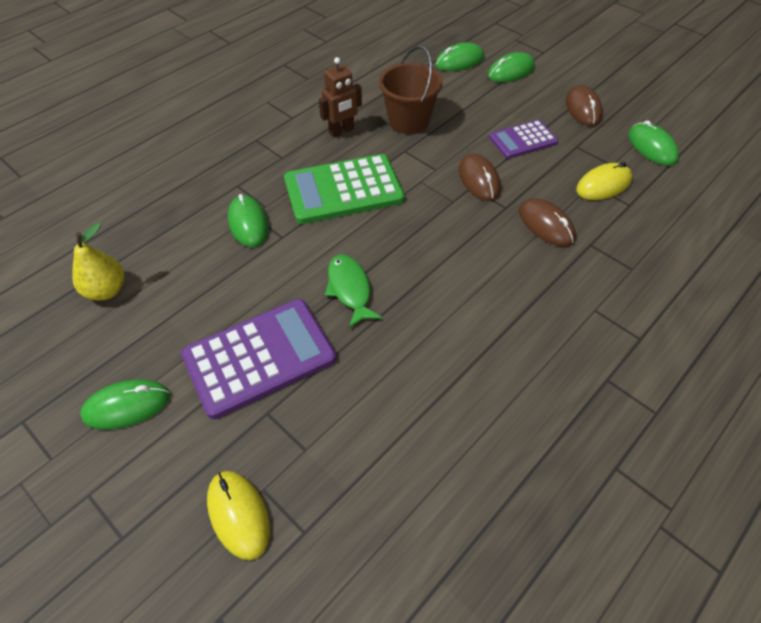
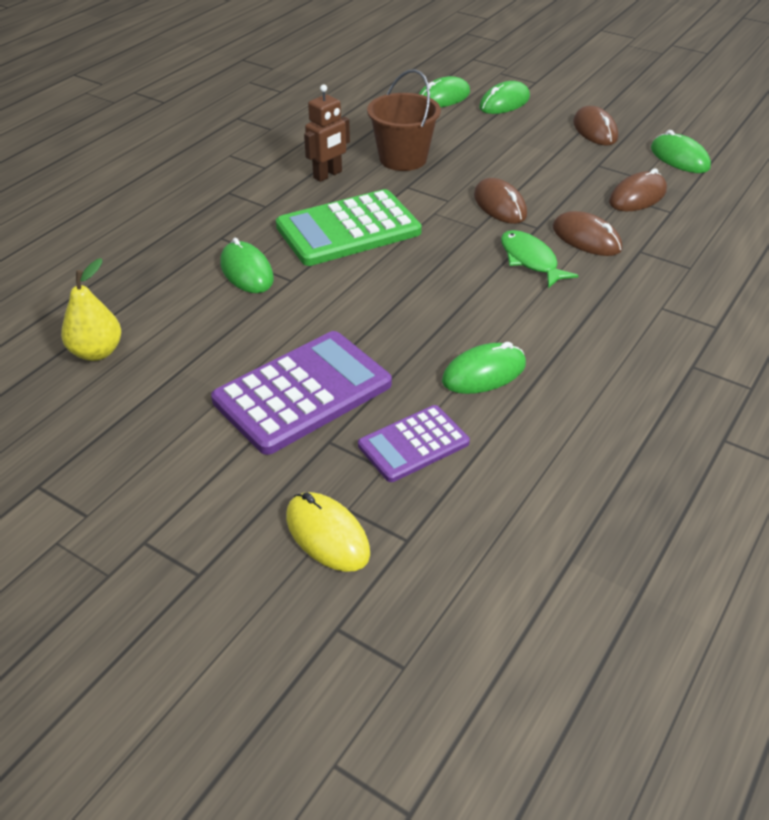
camera: 10 degrees left, 10 degrees down
(126, 406) = (161, 455): green mouse -> green mouse (484, 373)
(350, 289) = (386, 319): green fish -> green fish (530, 260)
(523, 140) = (537, 164): purple calculator -> purple calculator (413, 444)
(603, 185) = (637, 196): yellow mouse -> brown mouse

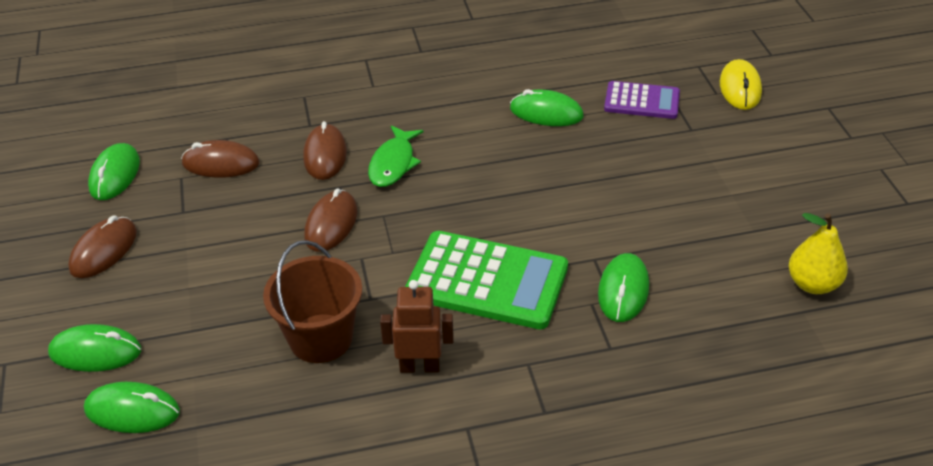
camera: 135 degrees left, 0 degrees up
(303, 393) = (678, 165): purple calculator -> none

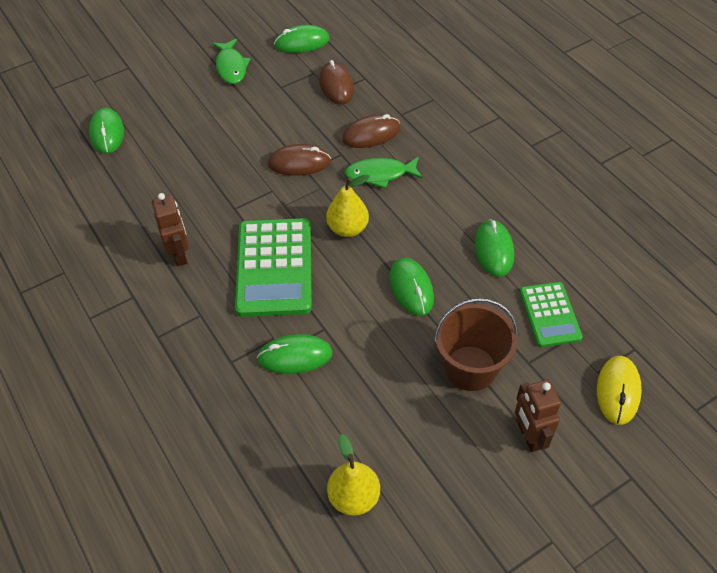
camera: 70 degrees right, 10 degrees up
(95, 352) = (147, 99): green mouse -> green mouse (411, 288)
(104, 250) = (231, 67): brown mouse -> green fish
(321, 338) = (189, 195): brown bucket -> brown bucket (470, 368)
(460, 207) = (348, 228): none -> yellow pear
(642, 101) = (549, 315): purple calculator -> green calculator
(740, 88) = (618, 391): yellow mouse -> yellow mouse turned 60 degrees counterclockwise
(772, 152) = (529, 436): none -> brown robot

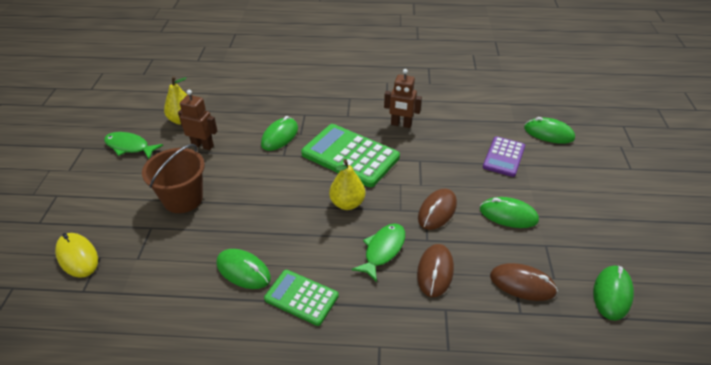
camera: 125 degrees right, 10 degrees down
(176, 150) = (503, 157): none -> purple calculator
(231, 67) = (596, 226): green fish -> green fish (129, 147)
(411, 288) = (265, 206): green mouse -> green mouse (508, 215)
(529, 436) = (117, 196): brown robot -> brown robot (203, 145)
(549, 315) = (162, 263): green calculator -> green calculator (301, 297)

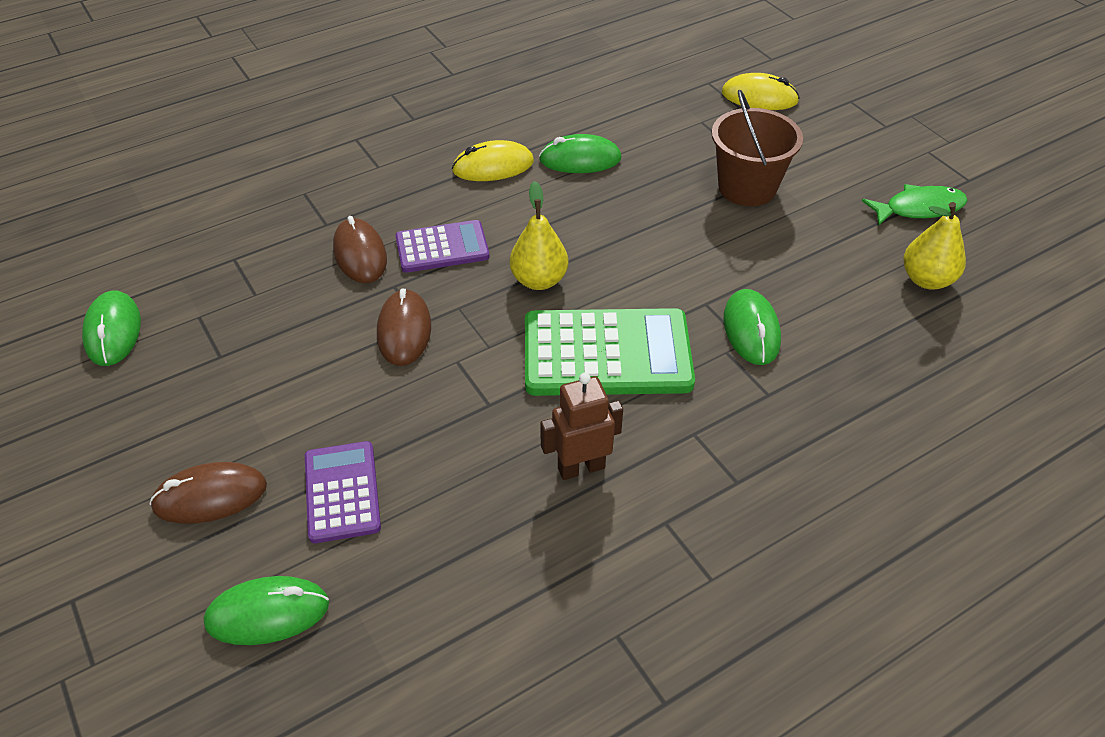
camera: 145 degrees right, 5 degrees up
(203, 145) = (833, 258): brown robot -> none
(301, 297) = (493, 166): green calculator -> yellow mouse
(383, 250) = (442, 248): green fish -> purple calculator
(508, 215) = (292, 376): green mouse -> none
(522, 284) = (240, 290): brown mouse -> brown mouse (210, 496)

